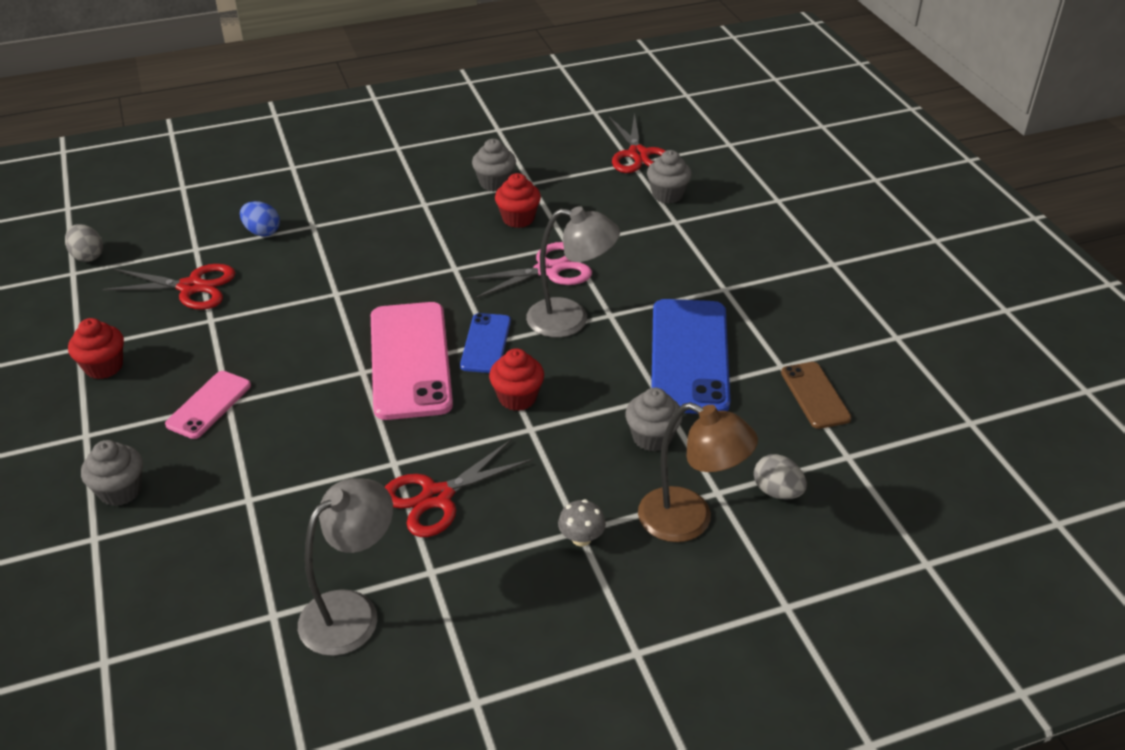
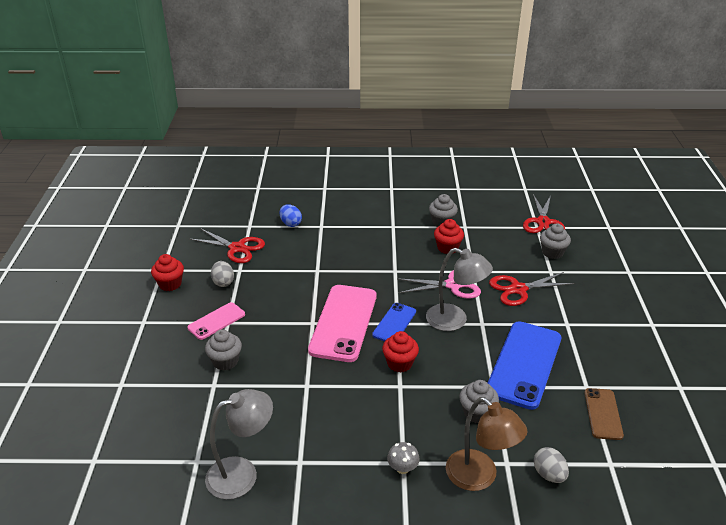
camera: 20 degrees right, 5 degrees down
(88, 256) = (190, 217): grey egg -> grey egg (223, 282)
(120, 491) = (147, 360): grey cupcake -> grey cupcake (225, 361)
(437, 497) = (323, 414): red scissors -> red scissors (518, 289)

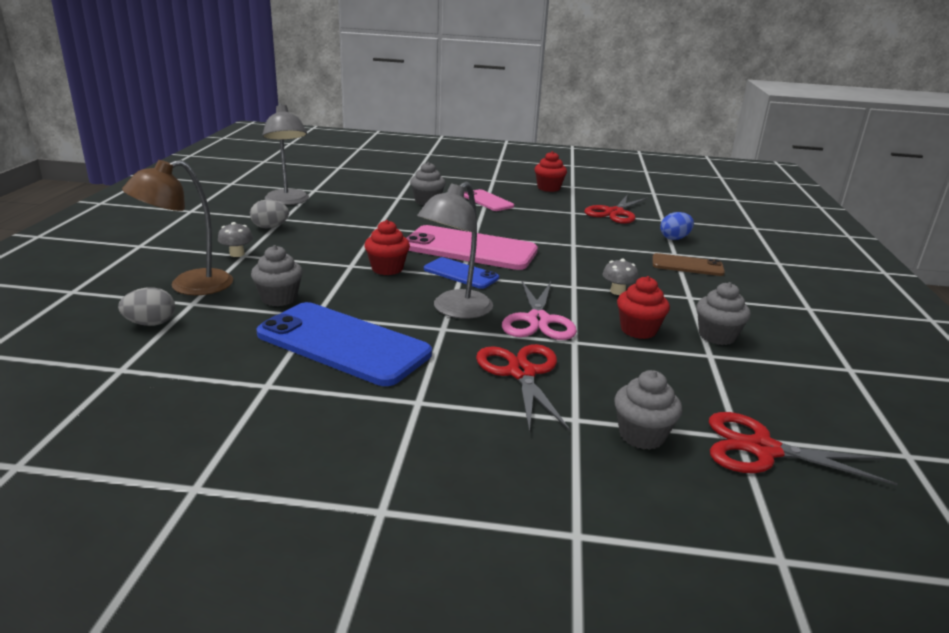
camera: 95 degrees right, 10 degrees down
(223, 282) = (551, 205): grey egg -> grey egg (270, 227)
(396, 253) = (617, 291): none -> grey mushroom
(603, 414) = (206, 385): brown phone -> brown phone (687, 265)

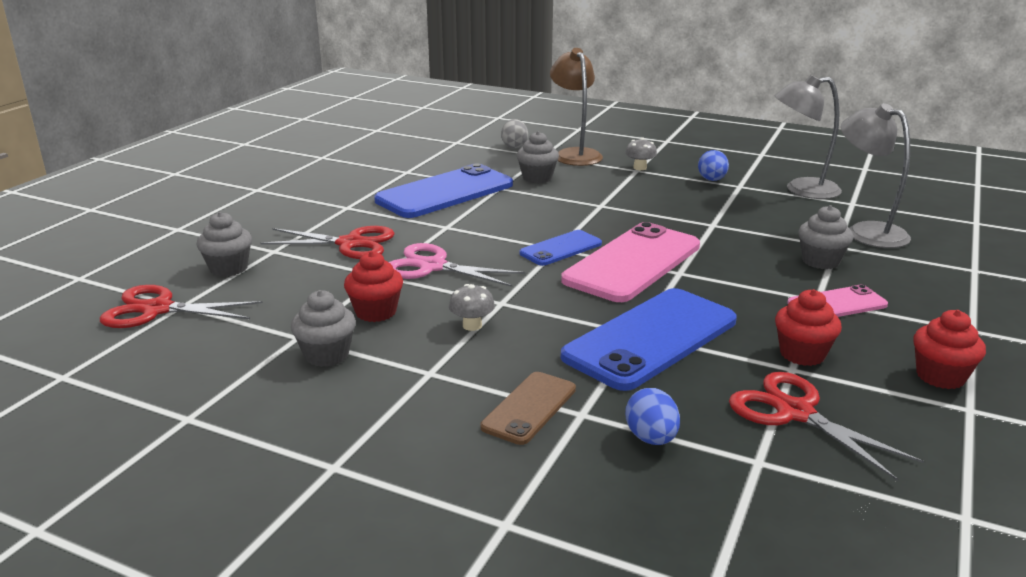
camera: 110 degrees right, 0 degrees up
(270, 227) = (711, 180): grey egg -> blue egg
(387, 269) = (586, 218): red cupcake -> red cupcake (802, 354)
(455, 310) = (477, 235): grey lamp -> grey lamp (866, 231)
(576, 241) = (651, 338): none -> blue phone
(762, 449) = (157, 309): red scissors -> red scissors turned 120 degrees counterclockwise

